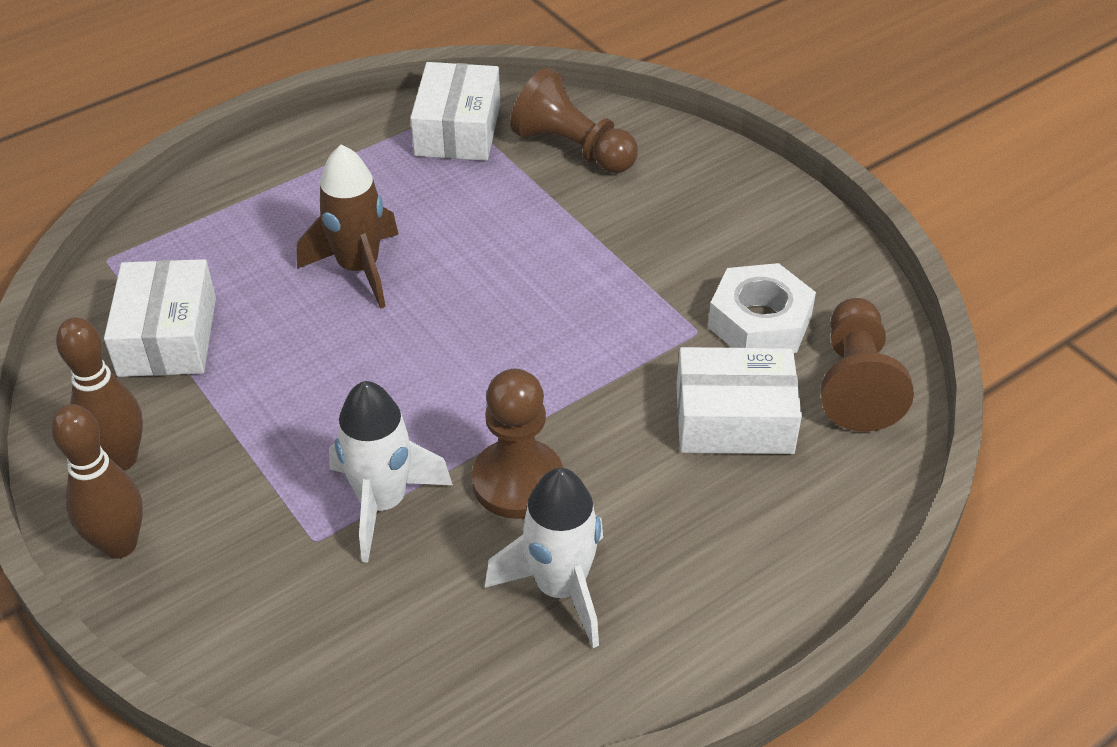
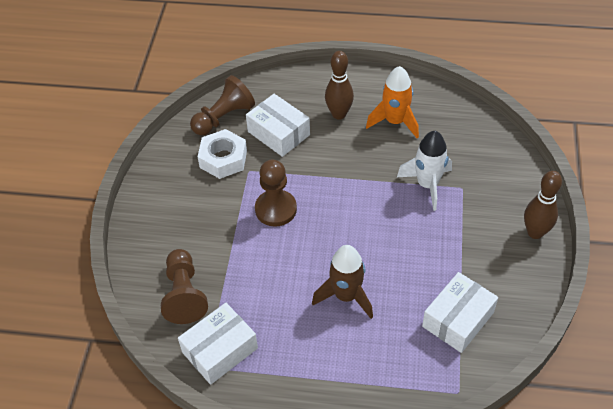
camera: 135 degrees left, 5 degrees up
(120, 458) = (514, 269): brown bowling pin -> brown bowling pin (339, 114)
(518, 481) = (374, 161): brown pawn -> brown pawn (276, 209)
(560, 588) = (395, 122): white rocket -> orange rocket

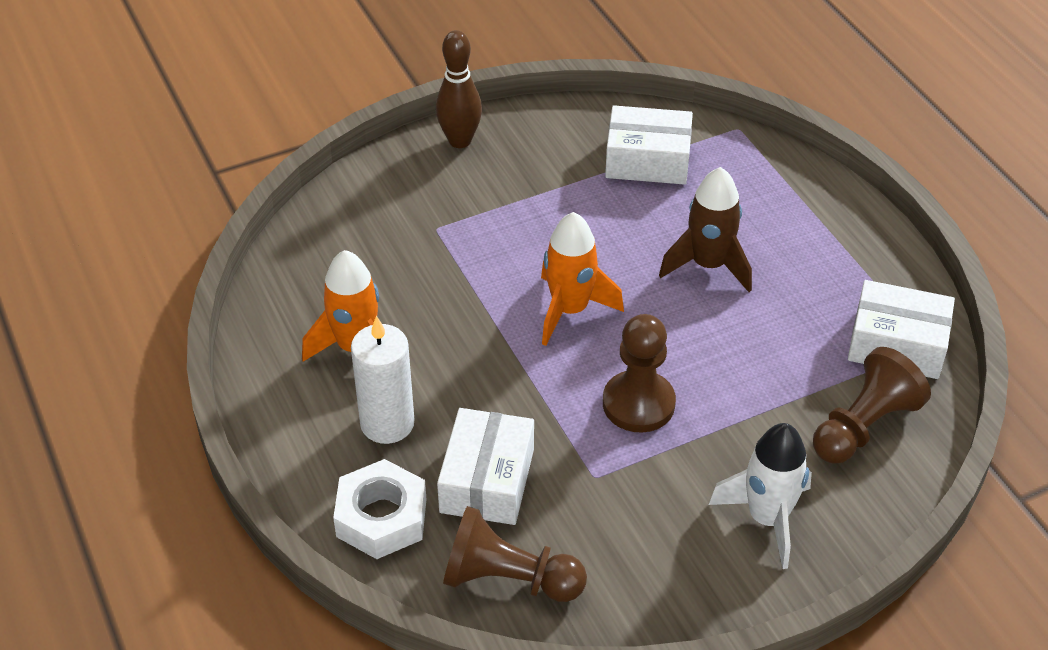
camera: 125 degrees left, 5 degrees down
(223, 159) = (598, 524): white nut -> white nut (381, 518)
(339, 114) = (387, 423): brown bowling pin -> white candle
(358, 214) = (570, 310): none -> orange rocket
(427, 185) = (458, 263): white rocket -> white rocket (767, 519)

